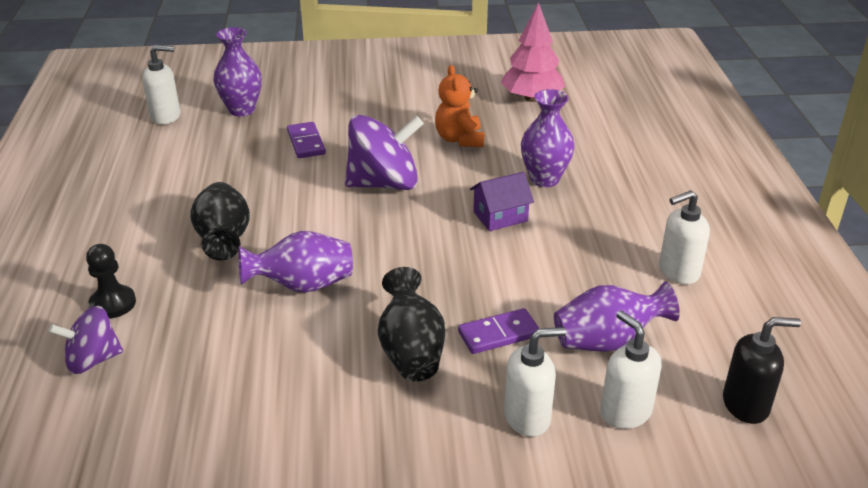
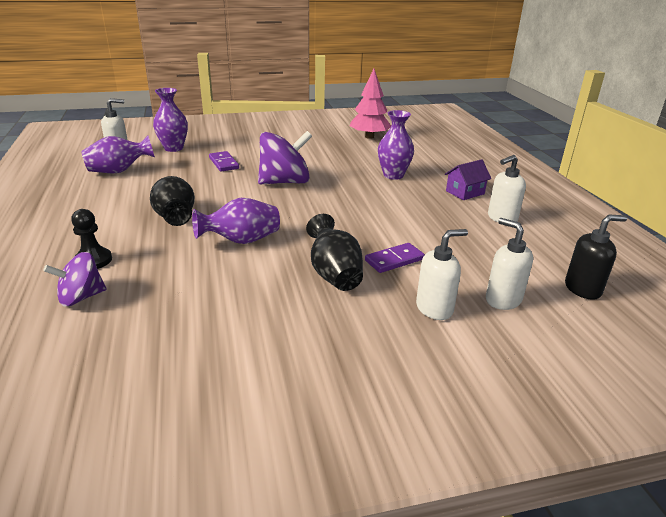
camera: 10 degrees left, 5 degrees down
(459, 139) = (329, 158): orange teddy bear -> none
(500, 216) = (371, 195): purple house -> purple house (465, 192)
(607, 341) = (472, 259): purple vase -> purple vase (119, 171)

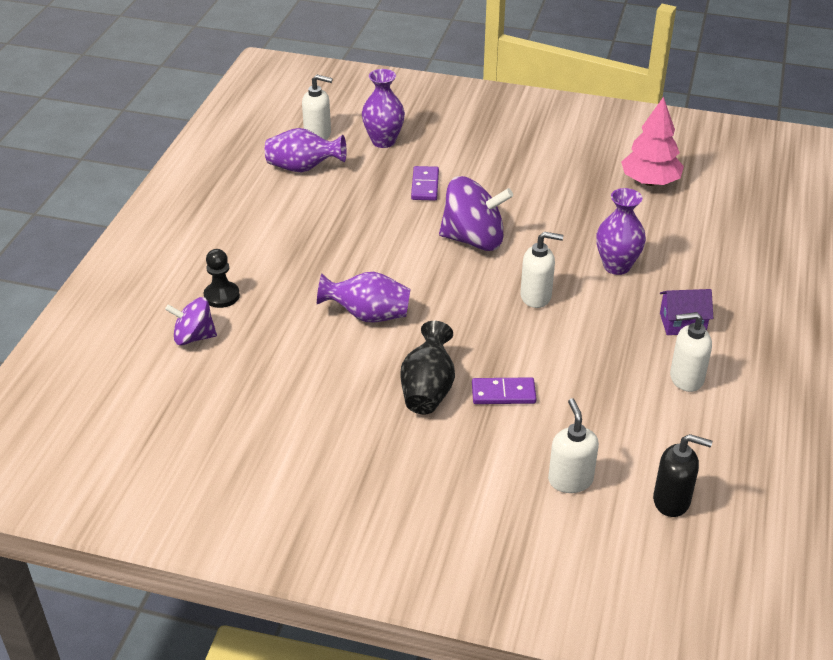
camera: 30 degrees right, 10 degrees up
(175, 218) = (322, 261): black vase -> none
(434, 308) = (491, 463): white soap dispenser -> white soap dispenser (536, 296)

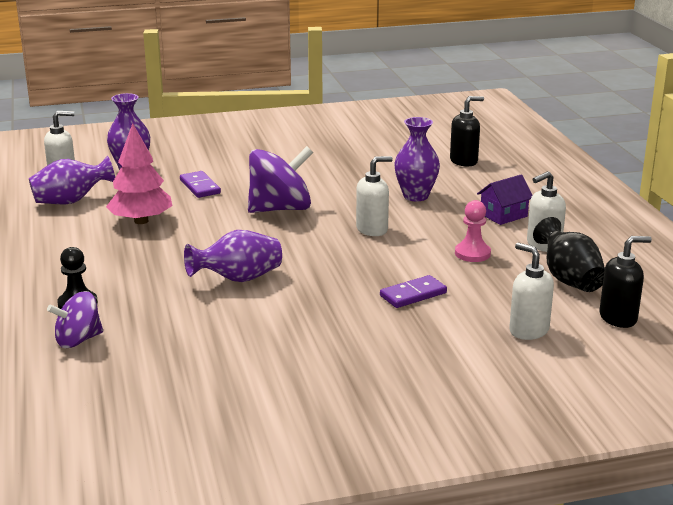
camera: 30 degrees left, 15 degrees down
(428, 389) = (346, 311): black vase -> black vase (569, 279)
(604, 363) = (472, 253): none -> pink pawn
(650, 182) = (385, 144): pink tree -> pink tree (141, 221)
(710, 233) = (464, 161): none -> black soap dispenser

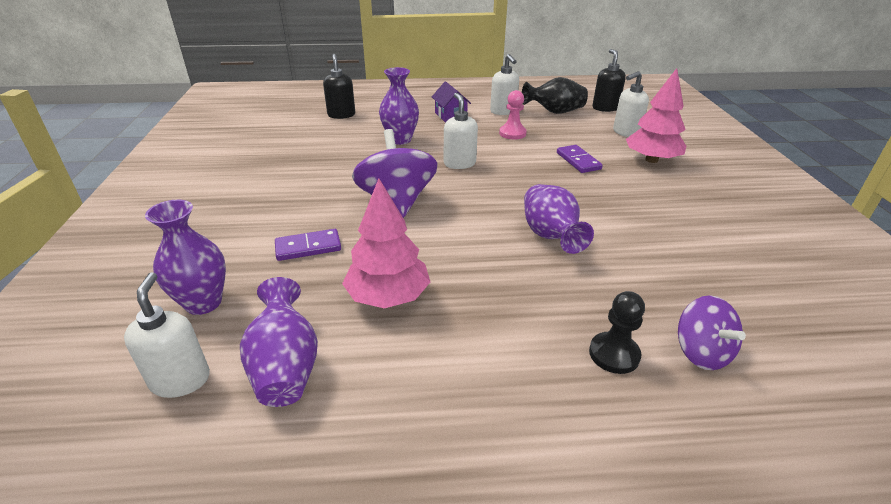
camera: 80 degrees left, 10 degrees up
(442, 344) = (651, 160): none -> pink tree

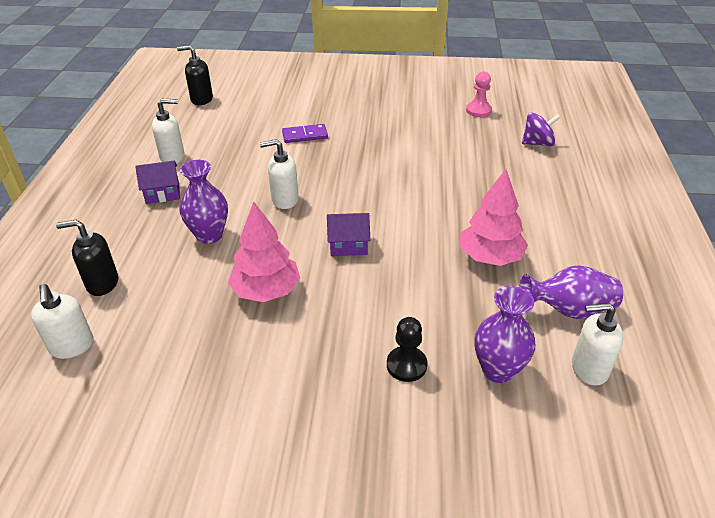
camera: 80 degrees left, 5 degrees up
(308, 247) = (418, 304): purple domino -> none
(397, 201) = (348, 245): purple spinning top -> purple house
(512, 133) = (232, 160): pink pawn -> pink pawn (478, 110)
(550, 236) = (419, 171): purple vase -> none
(554, 112) = (194, 127): black vase -> none
(614, 354) = (542, 171): black pawn -> black pawn (406, 365)
(626, 132) = (260, 102): white soap dispenser -> white soap dispenser (72, 346)
(651, 160) = (316, 103): pink tree -> pink tree (266, 291)

